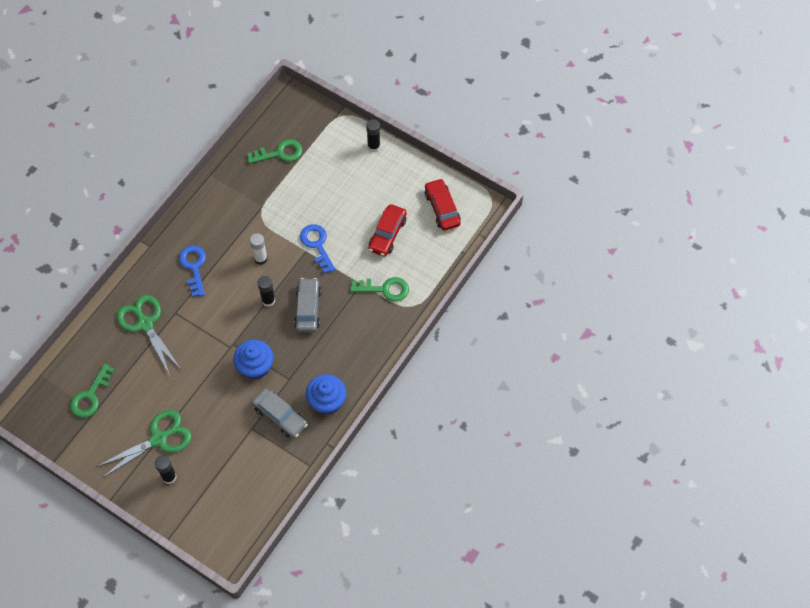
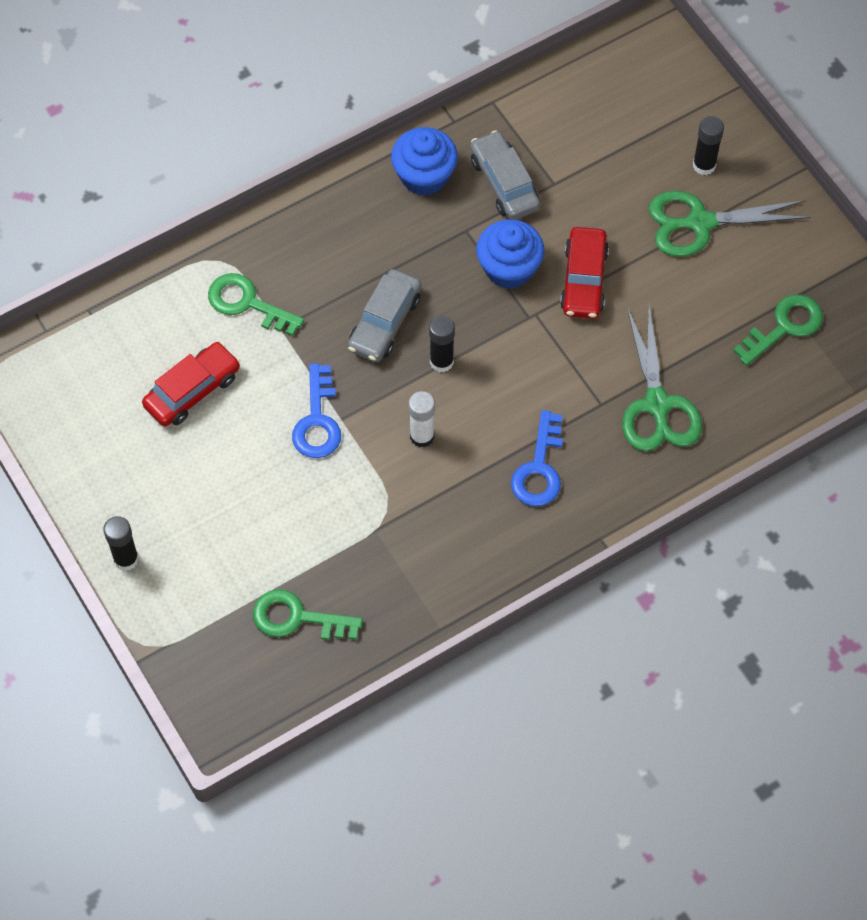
camera: 155 degrees left, 0 degrees up
(442, 208) = (78, 396): red car -> red car (584, 280)

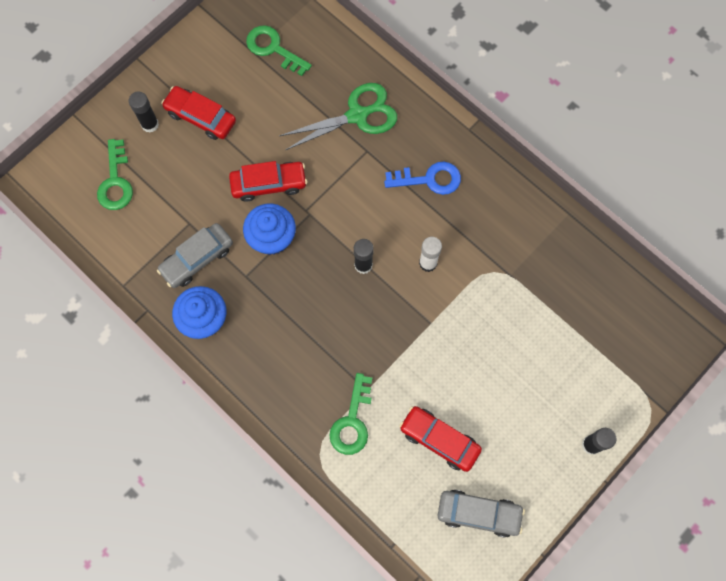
camera: 105 degrees left, 10 degrees up
(297, 618) = (594, 310): green key -> green key (115, 182)
(317, 421) = (437, 339): blue key -> none
(385, 323) = (341, 314): grey car -> grey car (479, 513)
(700, 223) = (200, 117): green scissors -> red car

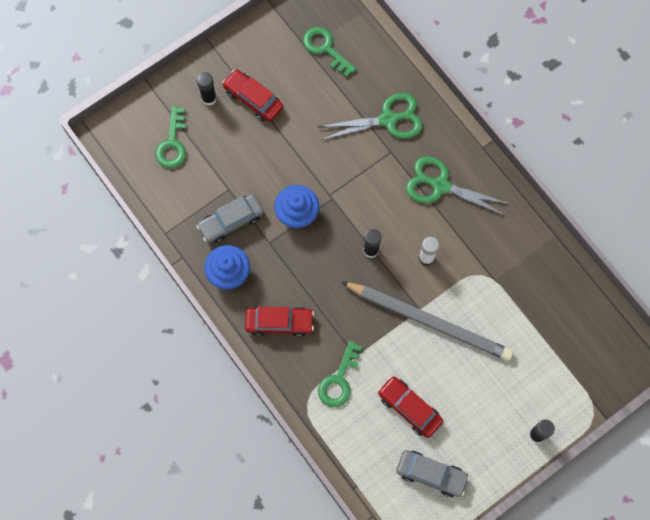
camera: 10 degrees right, 0 degrees up
(269, 184) = (302, 167): red car -> red car (279, 323)
(429, 179) = (441, 186): blue key -> green scissors
(444, 335) = (429, 321): none -> grey pencil

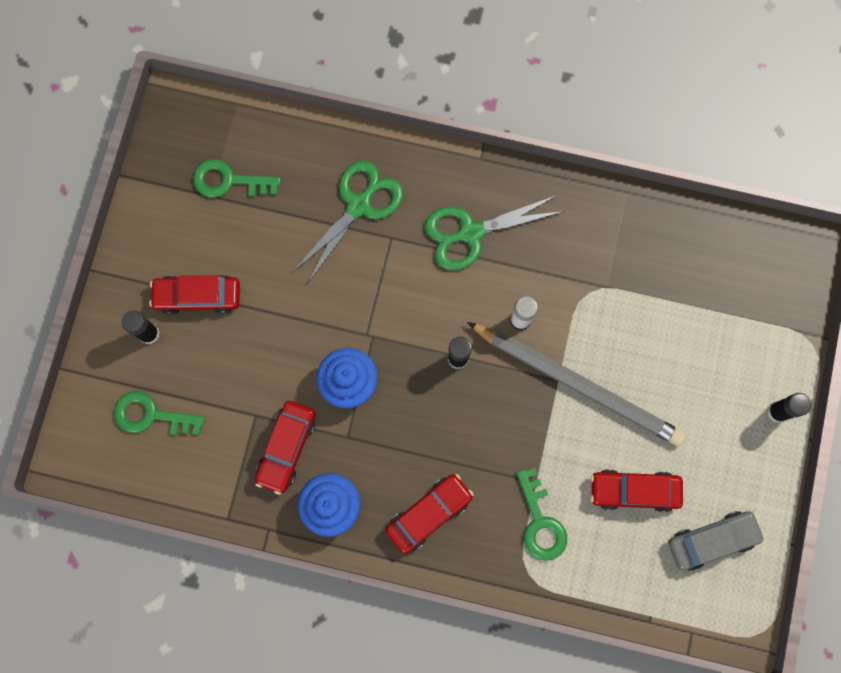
camera: 40 degrees left, 5 degrees up
(172, 143) = (151, 415): green key -> green key turned 135 degrees clockwise
(231, 221) = (286, 448): grey car -> red car
(429, 321) = (578, 384): grey pencil -> grey pencil turned 45 degrees clockwise

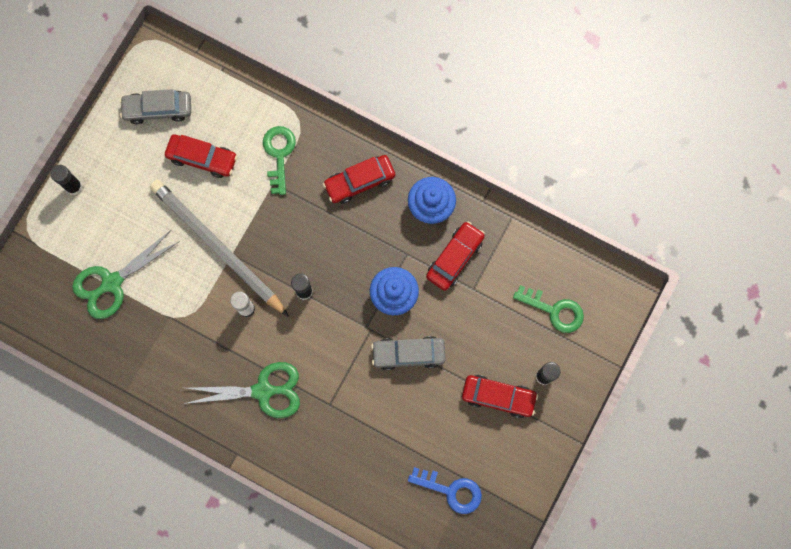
camera: 165 degrees left, 0 degrees up
(228, 181) = (451, 491): green key -> blue key
(314, 318) = (408, 354): none -> grey car
(359, 205) = (348, 439): green scissors -> green scissors (112, 282)

